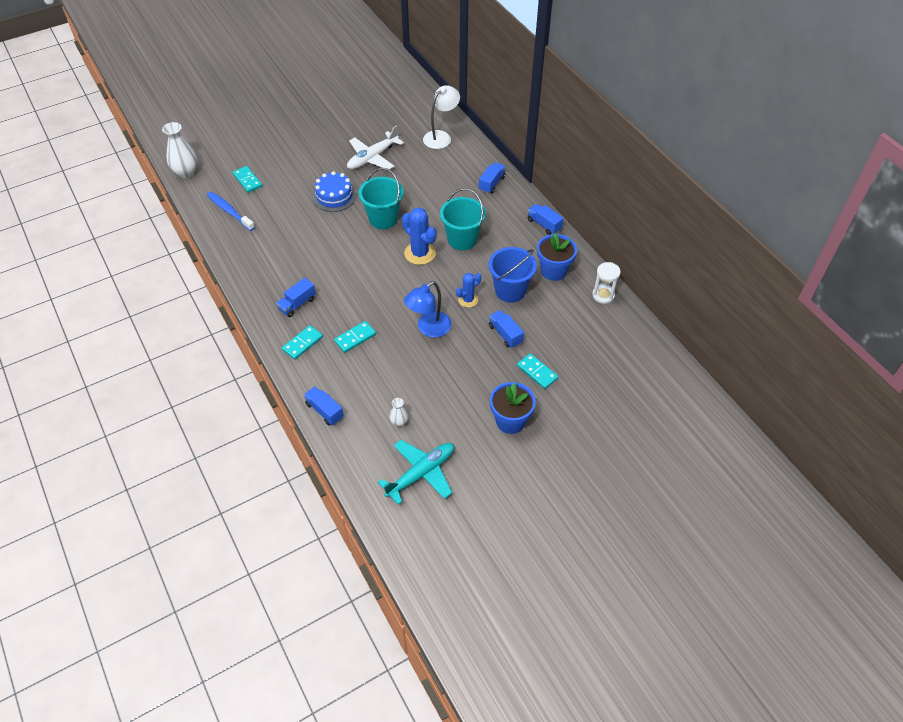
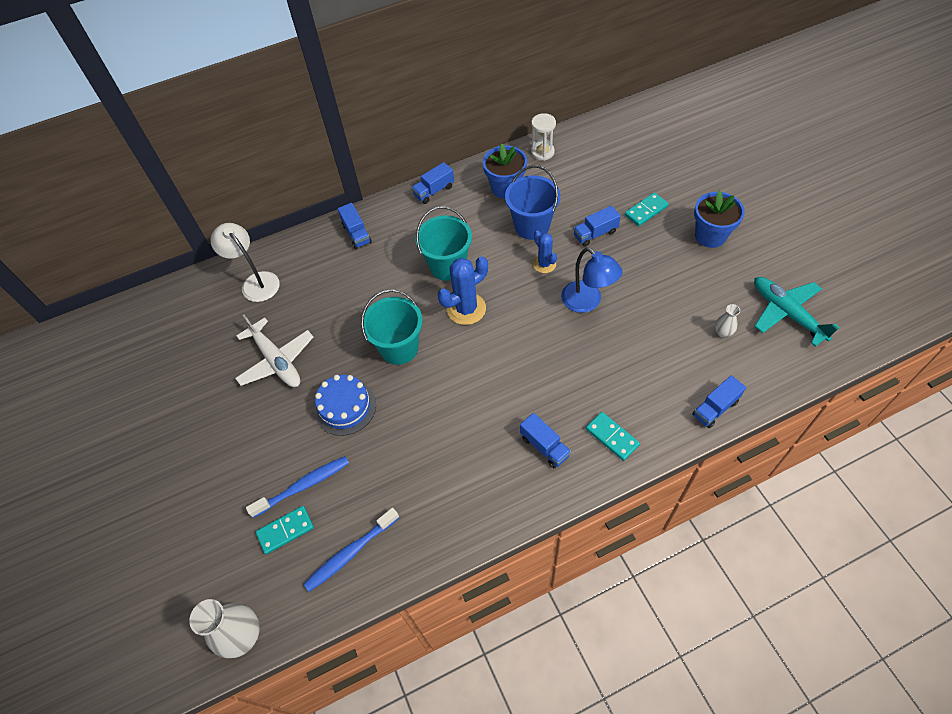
camera: 80 degrees left, 5 degrees up
(277, 184) = (303, 486): none -> blue toothbrush
(355, 338) = (602, 377): turquoise domino -> none
(492, 183) = (356, 234): blue truck -> blue truck turned 150 degrees counterclockwise

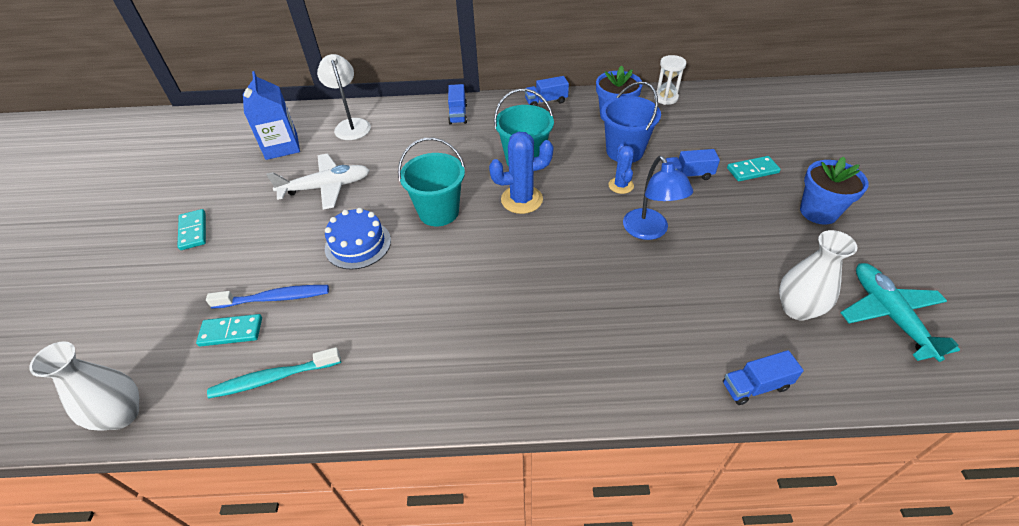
camera: 20 degrees right, 10 degrees down
(200, 331) = (281, 146): none -> blue carton
(276, 360) = (325, 187): white plane -> white plane turned 90 degrees counterclockwise
(350, 553) = (273, 378): blue toothbrush -> turquoise toothbrush
(544, 446) = (531, 352): blue truck -> none
(612, 437) = (613, 370): turquoise domino -> turquoise domino (193, 231)
(722, 332) = (797, 309): white vase -> white vase, size x1.94

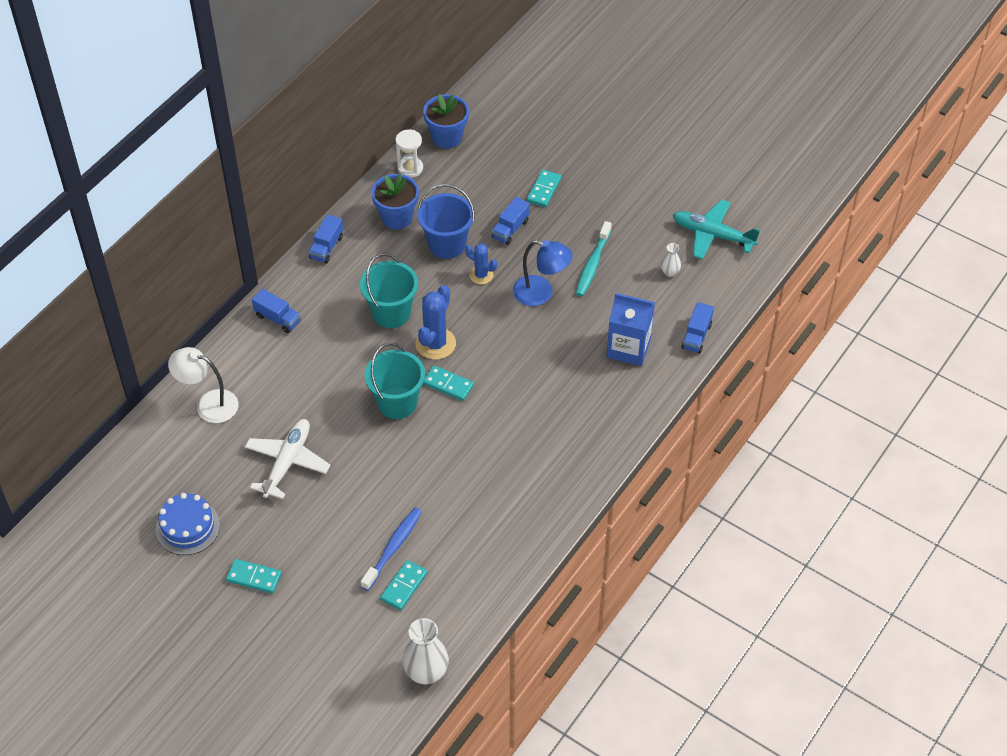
camera: 55 degrees left, 5 degrees up
(273, 378) = (471, 575): turquoise toothbrush -> turquoise toothbrush (592, 264)
(281, 146) = (187, 471): blue carton -> blue carton (628, 348)
(358, 244) = (383, 472): blue cake -> blue cake (188, 527)
(487, 231) = (448, 385): none -> turquoise domino
(797, 309) = (670, 272): white vase -> white vase, size x0.52
(818, 212) = (614, 191): blue flower pot -> blue flower pot (447, 137)

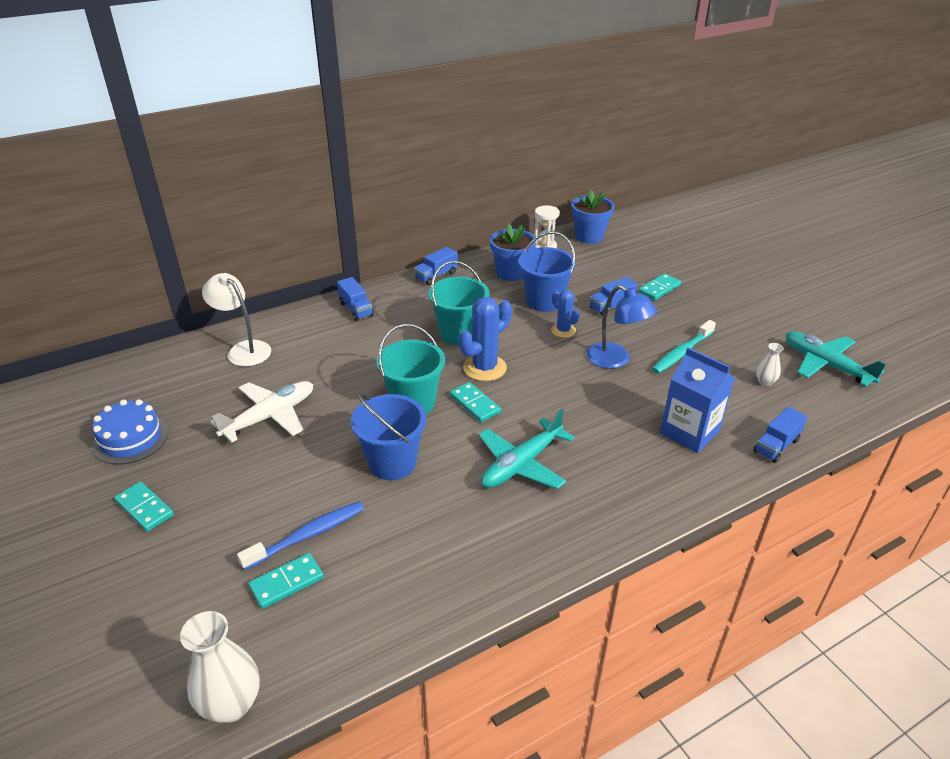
camera: 25 degrees right, 15 degrees down
(416, 465) = (392, 463): none -> blue bucket
(515, 427) = (522, 464): none -> turquoise plane

